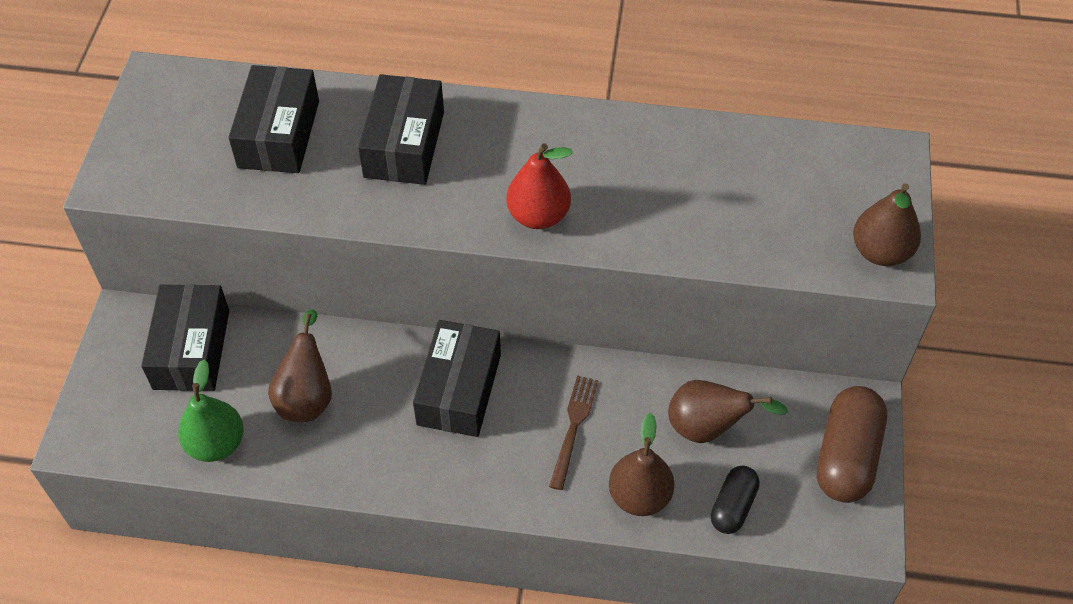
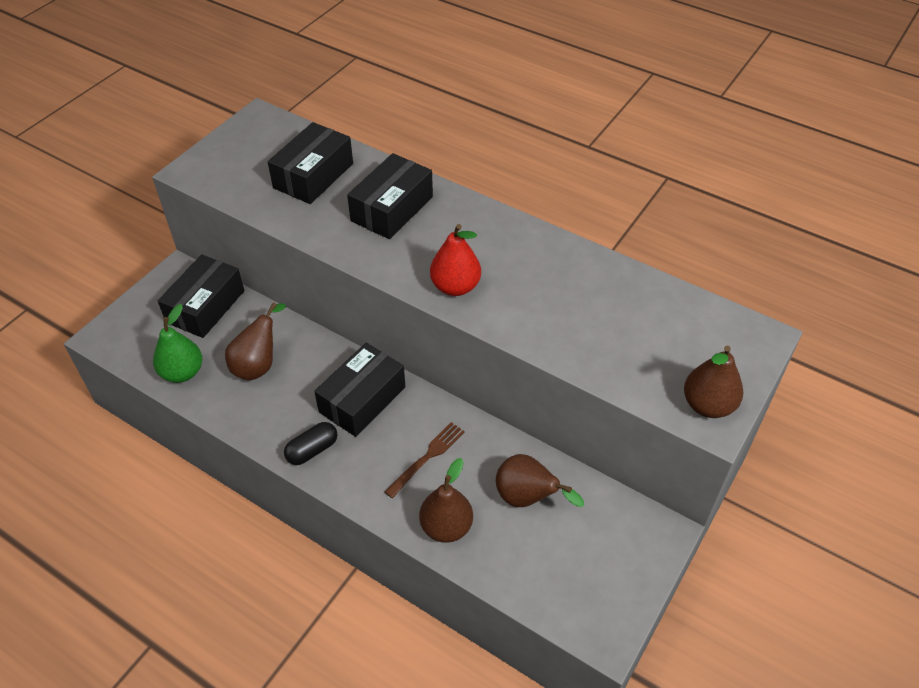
camera: 25 degrees right, 5 degrees down
(733, 506) = (513, 564): black capsule -> black capsule (312, 450)
(846, 456) = (626, 565): brown capsule -> none

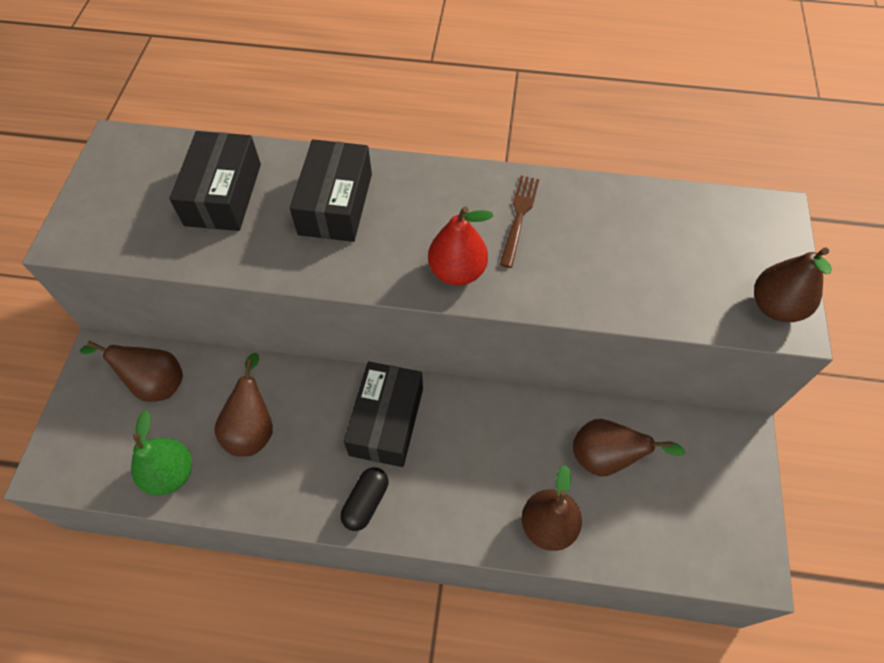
camera: 25 degrees left, 10 degrees up
(205, 306) = (154, 383): black box -> brown pear
(427, 457) = (487, 457): brown fork -> brown fork (519, 217)

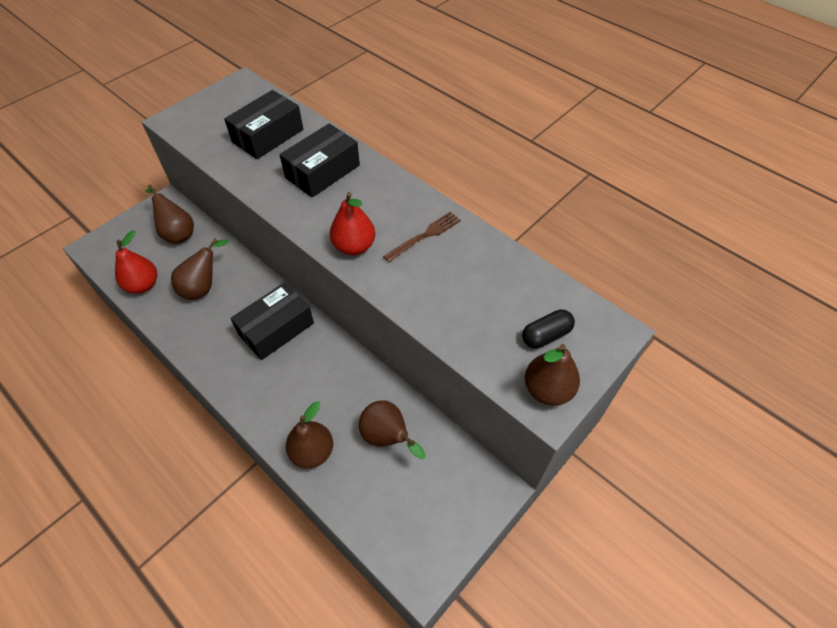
camera: 35 degrees right, 5 degrees down
(170, 474) = (143, 285): green pear -> red pear
(366, 502) = (223, 366): black capsule -> black capsule (546, 335)

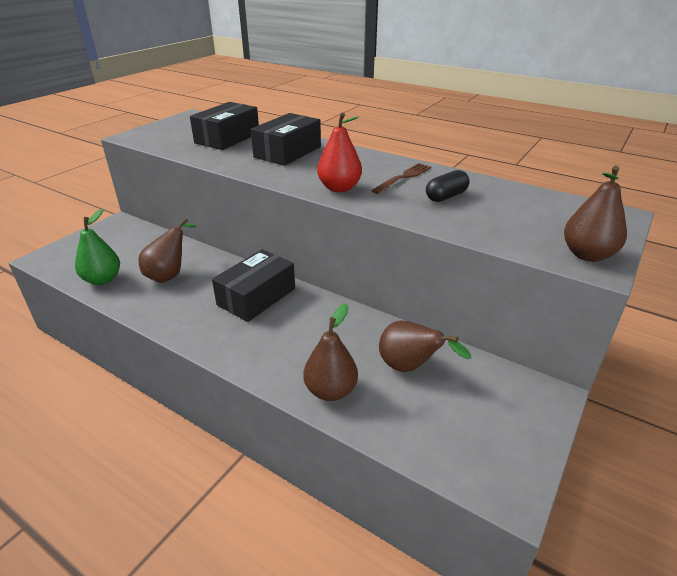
camera: 10 degrees left, 20 degrees down
(143, 285) = (102, 279): red pear -> green pear
(177, 233) = (134, 241): brown pear -> none
(546, 335) = (558, 222): black capsule -> black capsule (446, 196)

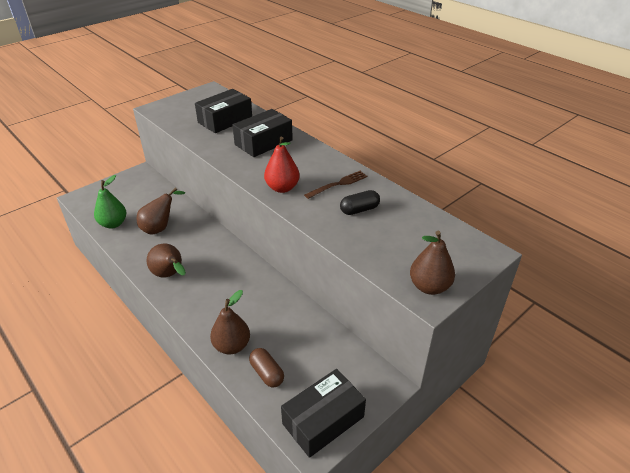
camera: 15 degrees right, 5 degrees up
(256, 297) = (214, 258): black box -> black box (323, 420)
(395, 414) = (267, 373): none -> brown capsule
(410, 367) = (296, 340): brown pear -> brown pear (170, 275)

